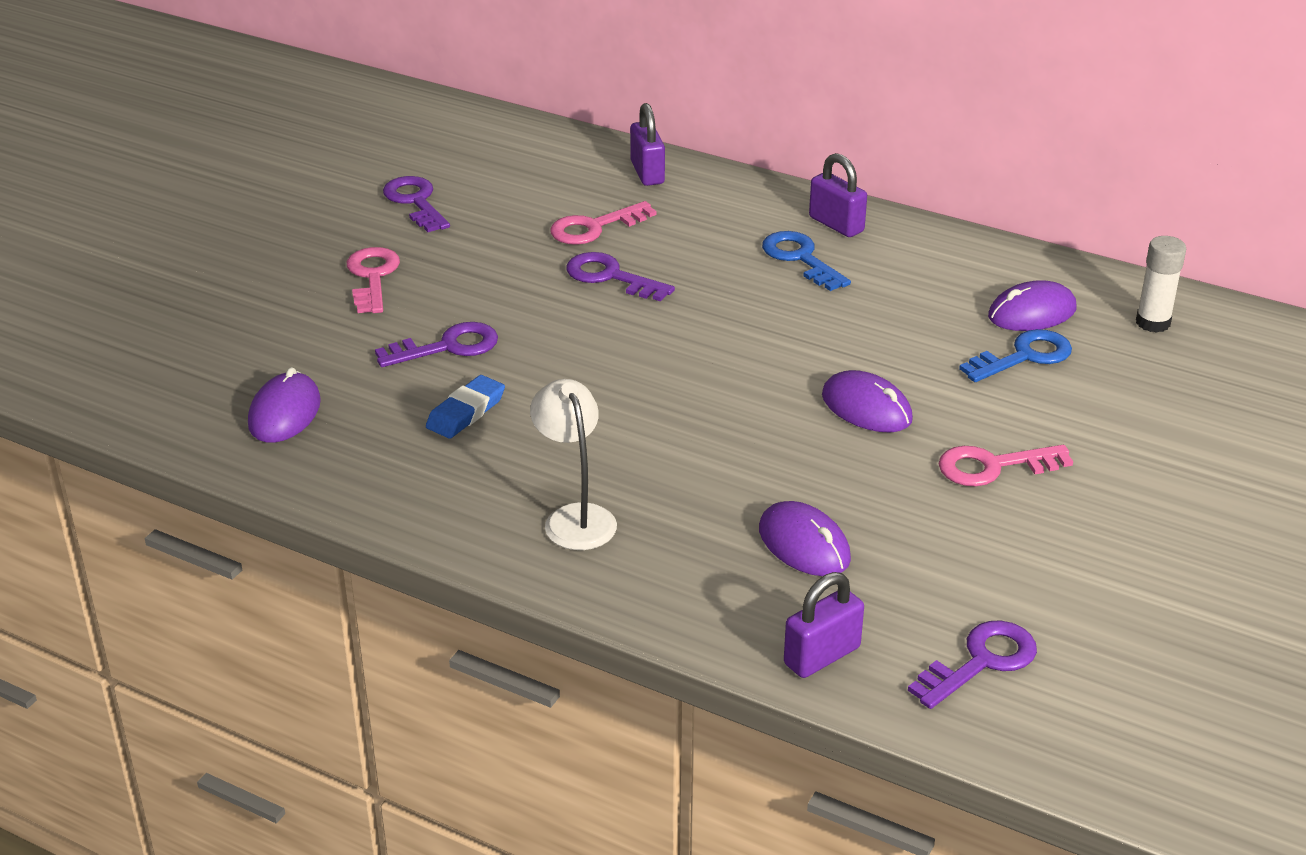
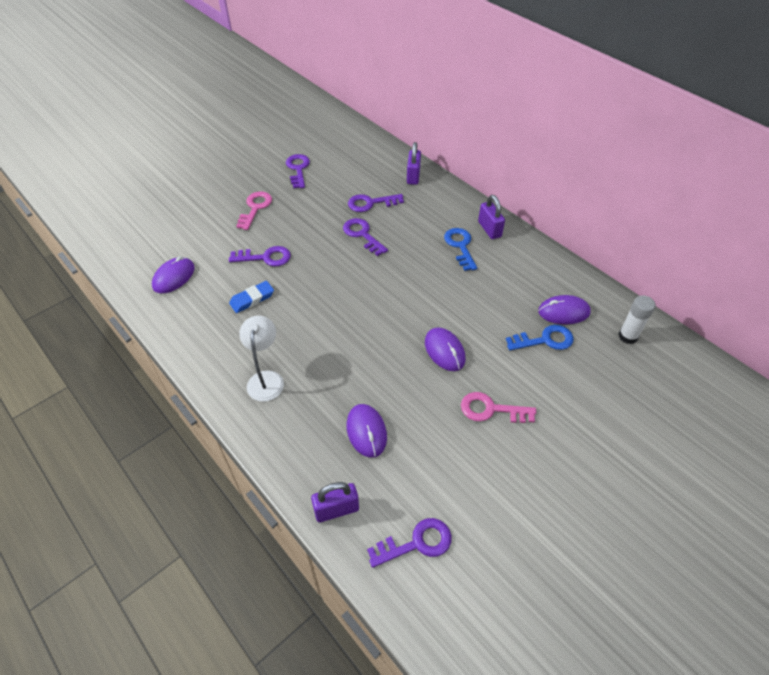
camera: 20 degrees right, 15 degrees up
(594, 227) = (371, 203): pink key -> purple key

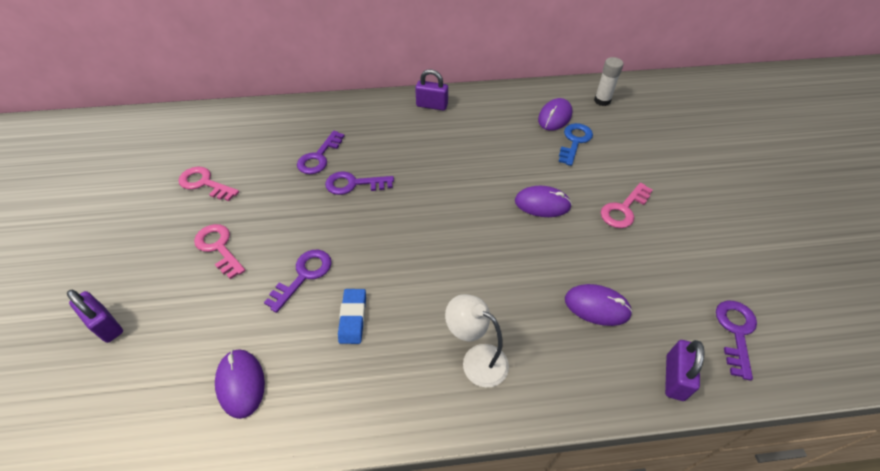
camera: 55 degrees left, 0 degrees up
(298, 169) = (205, 183): purple key -> pink key
(413, 176) = (318, 113): purple padlock -> purple padlock (106, 325)
(460, 246) = (434, 131): blue key -> none

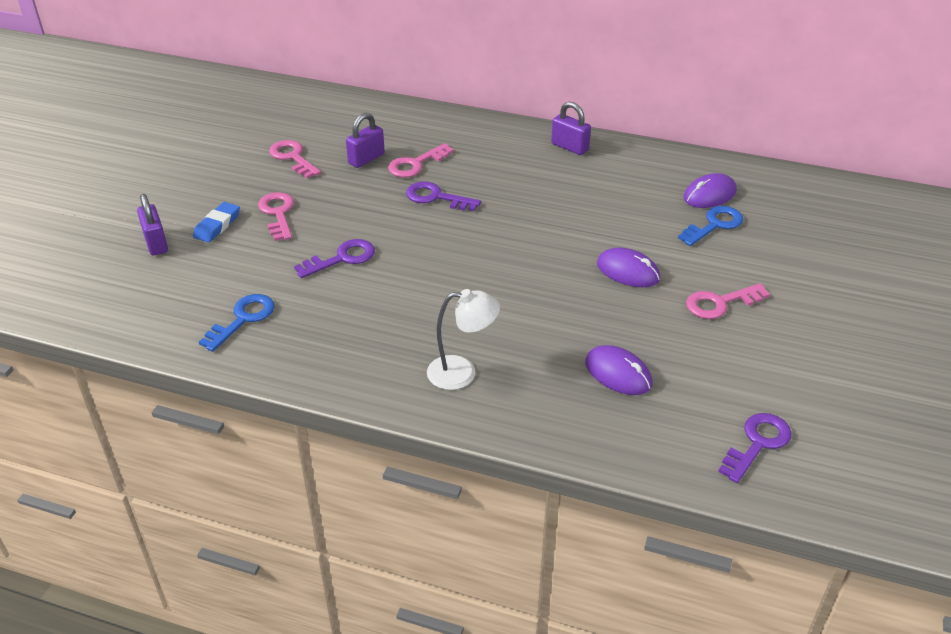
camera: 25 degrees right, 10 degrees down
(241, 383) = (243, 319): purple mouse -> blue key
(319, 157) = (416, 164): purple key -> pink key
(353, 318) = (367, 304): blue eraser -> blue eraser (217, 225)
(476, 360) = (462, 372): white lamp -> white lamp turned 120 degrees clockwise
(602, 101) = (784, 194): white glue stick -> none
(674, 377) = (654, 453): purple padlock -> purple padlock (366, 159)

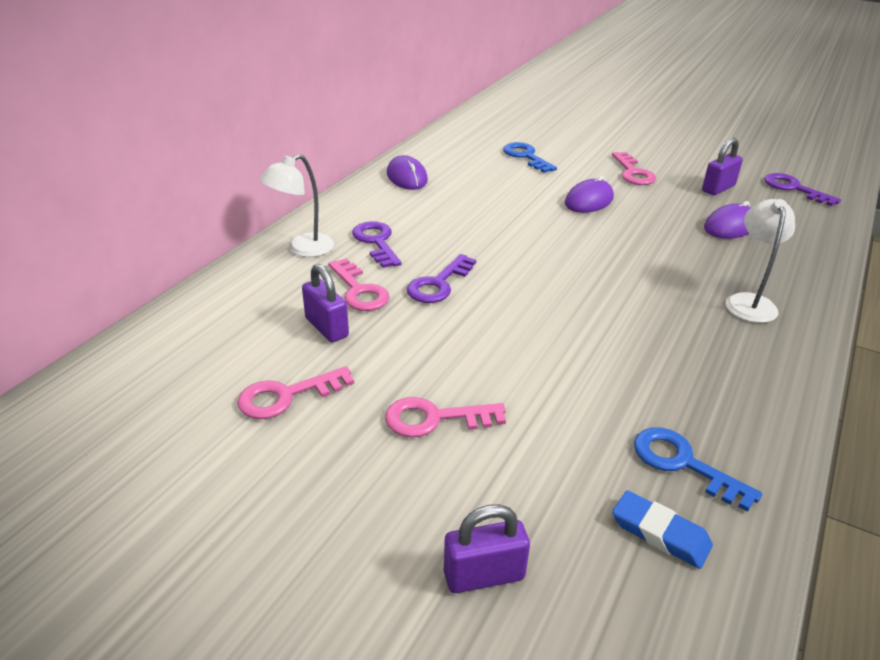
camera: 80 degrees left, 5 degrees down
(217, 225) = (449, 489): blue eraser -> blue eraser (660, 533)
(342, 258) = (552, 365): purple key -> purple key (376, 242)
(466, 131) = (302, 249): none -> white lamp
(569, 147) = (372, 196): purple padlock -> purple padlock (718, 188)
(709, 195) = (481, 151): purple mouse -> purple mouse (407, 177)

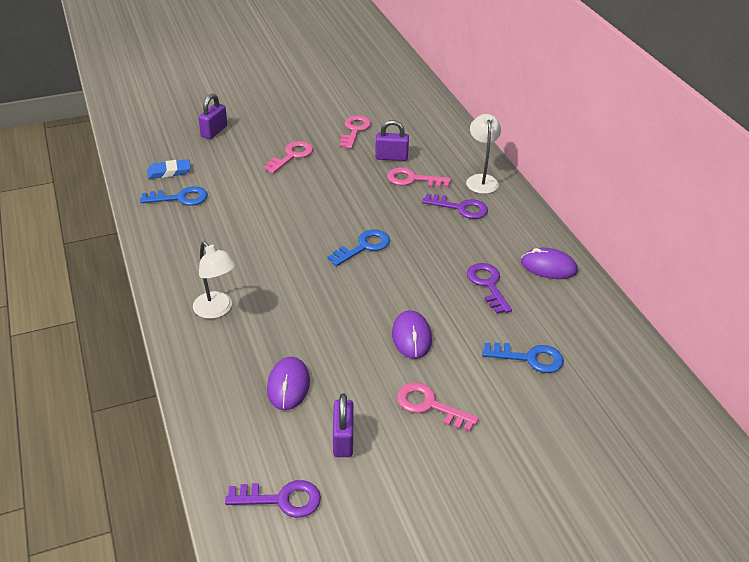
camera: 130 degrees right, 5 degrees up
(438, 284) = (387, 207): purple key -> purple key (488, 285)
(525, 267) = (364, 247): none -> blue key

